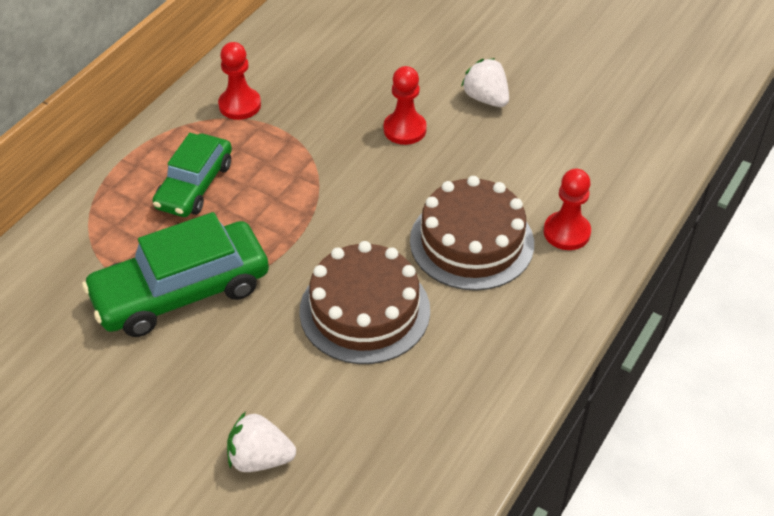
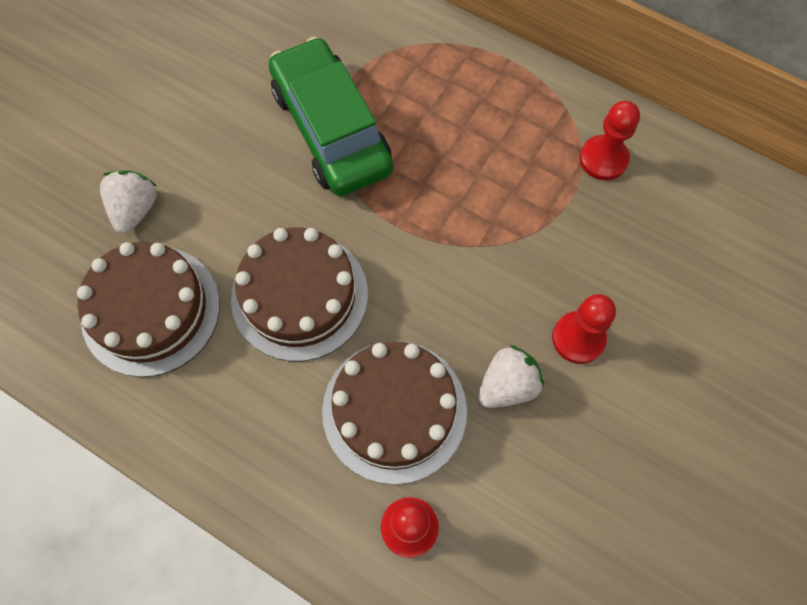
camera: 90 degrees right, 20 degrees up
(194, 185) = (474, 127): green car -> none
(379, 431) = (151, 310): none -> brown cake
(486, 98) = (647, 441): white strawberry -> white strawberry (507, 385)

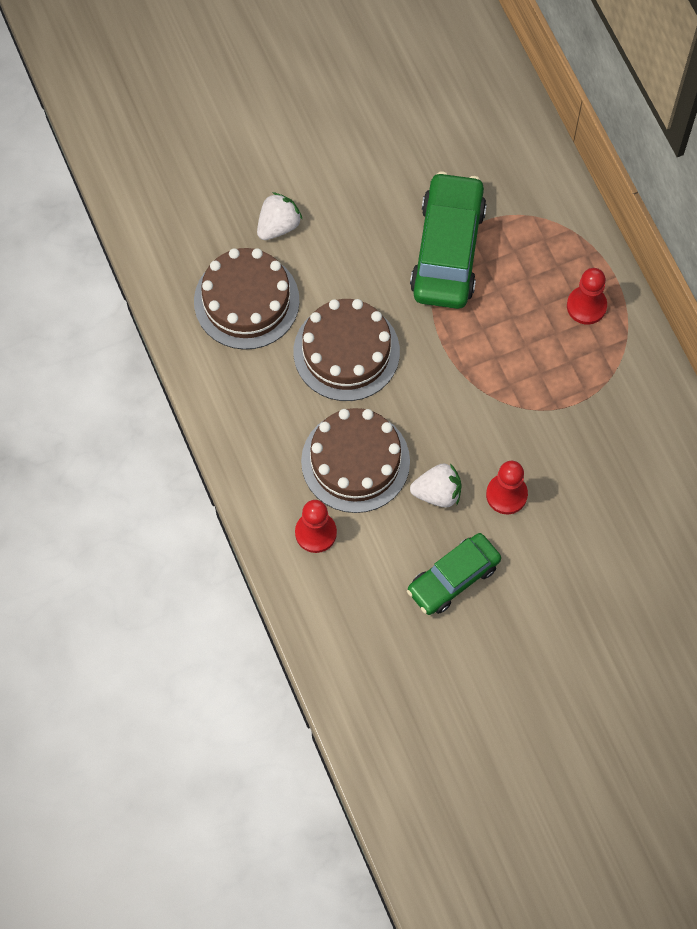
camera: 35 degrees right, 0 degrees up
(597, 471) = (453, 578): none -> green car
(603, 159) = (623, 390): red pawn -> red pawn (586, 306)

